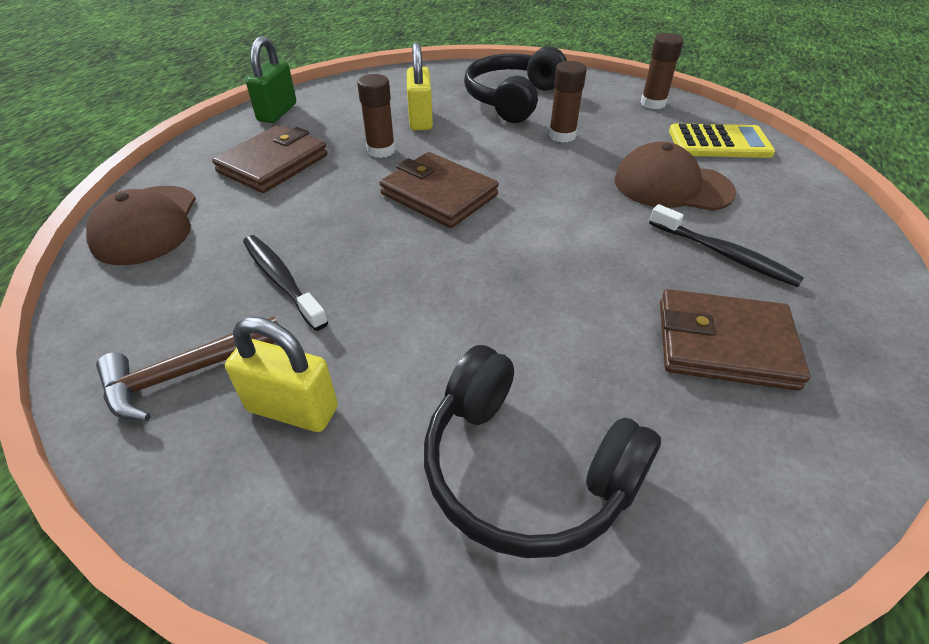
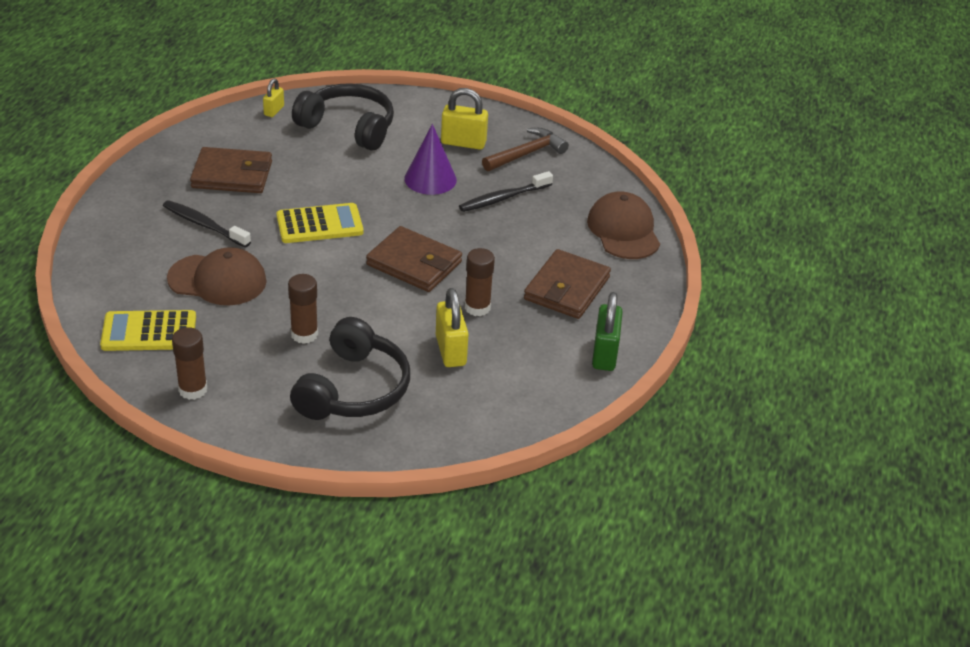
camera: 170 degrees right, 5 degrees down
(281, 280) = (503, 198): black toothbrush -> black toothbrush turned 105 degrees clockwise
(384, 322) = (430, 179): none -> purple cone
(561, 249) = (319, 224): none -> yellow calculator
(710, 545) = (274, 111): none -> yellow padlock

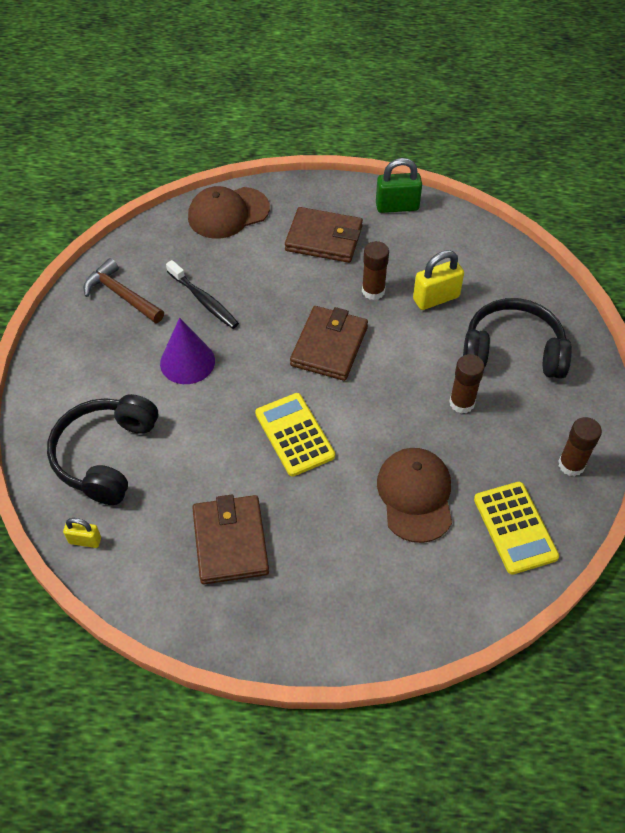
camera: 100 degrees left, 15 degrees up
(204, 225) = (331, 538): black toothbrush -> none
(463, 143) = (113, 348): yellow padlock -> none

